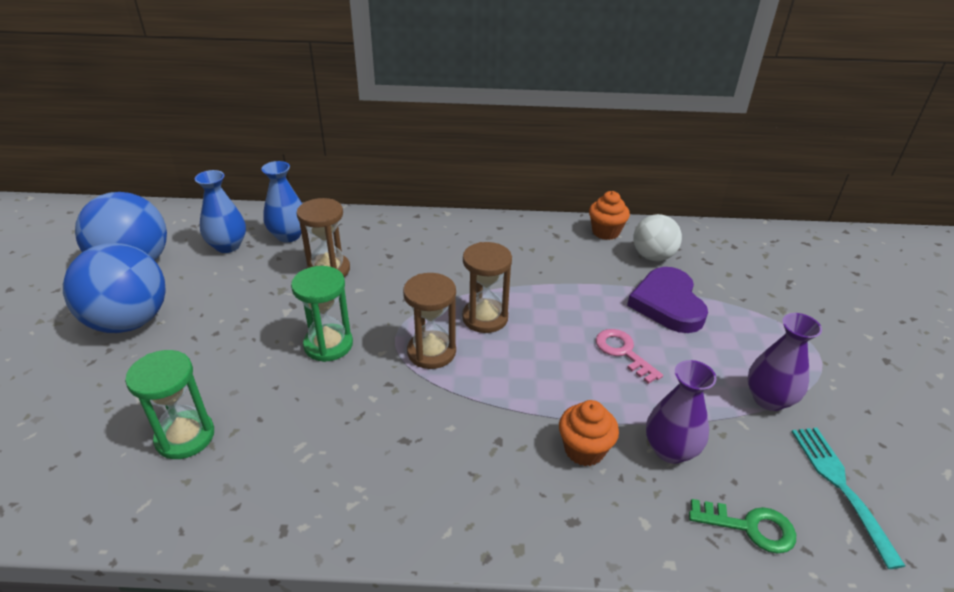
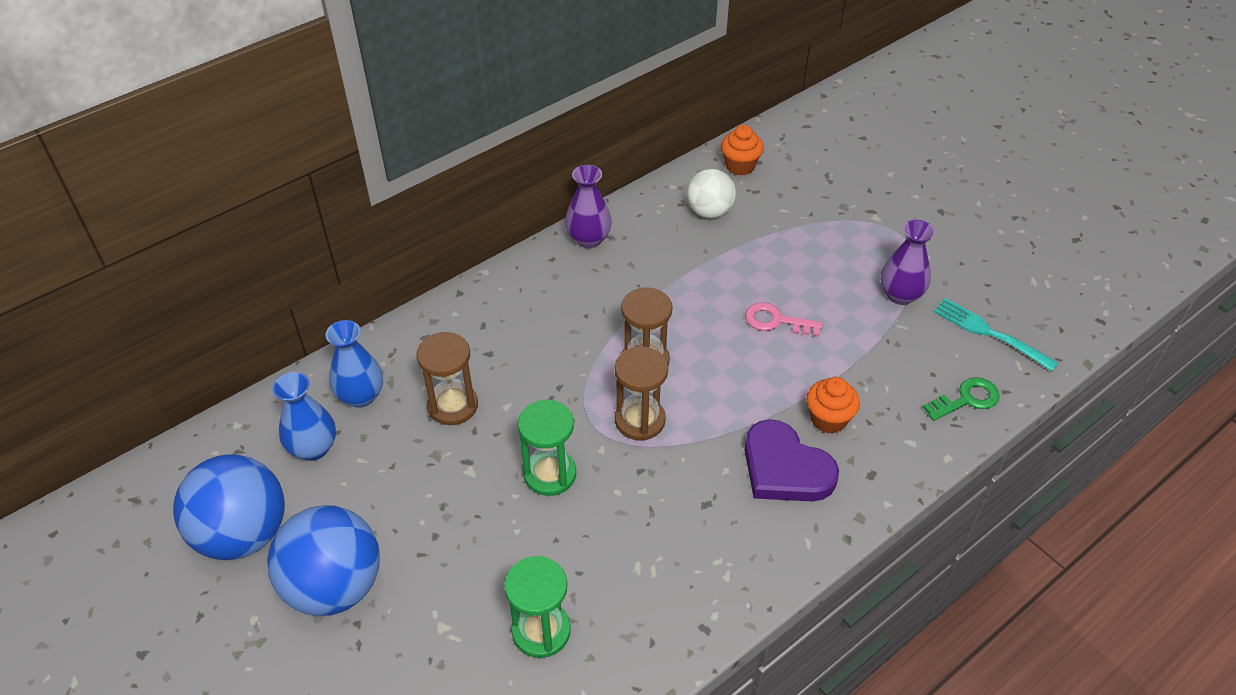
camera: 40 degrees left, 10 degrees up
(605, 232) = (647, 208): orange cupcake -> orange cupcake (740, 166)
(667, 304) = (764, 254): purple heart -> purple heart (785, 468)
(670, 450) = (878, 379): purple vase -> purple vase (588, 239)

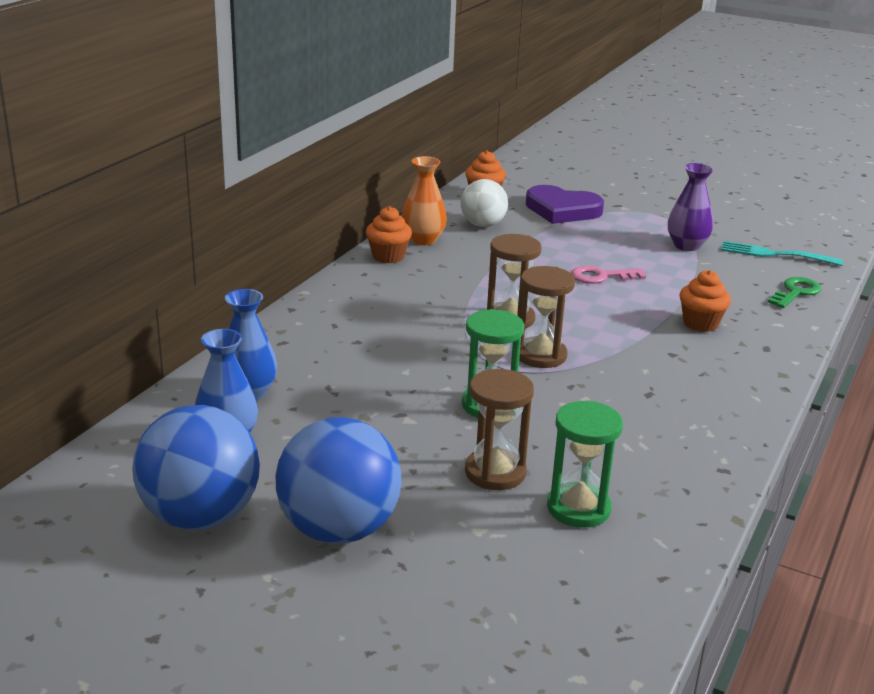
camera: 25 degrees left, 20 degrees down
(453, 405) = (352, 381): brown hourglass -> brown hourglass (495, 472)
(588, 239) = (388, 256): purple vase -> orange cupcake
(636, 222) = (423, 240): none -> orange vase
(785, 468) = (694, 358): purple heart -> purple heart (562, 210)

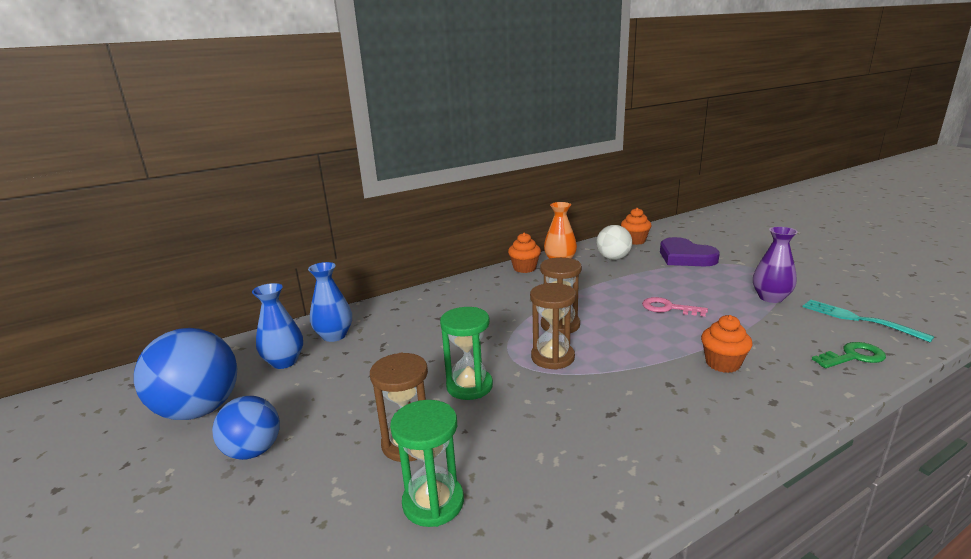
camera: 35 degrees right, 5 degrees down
(338, 530) = (253, 451): blue ball -> blue ball, size x0.61

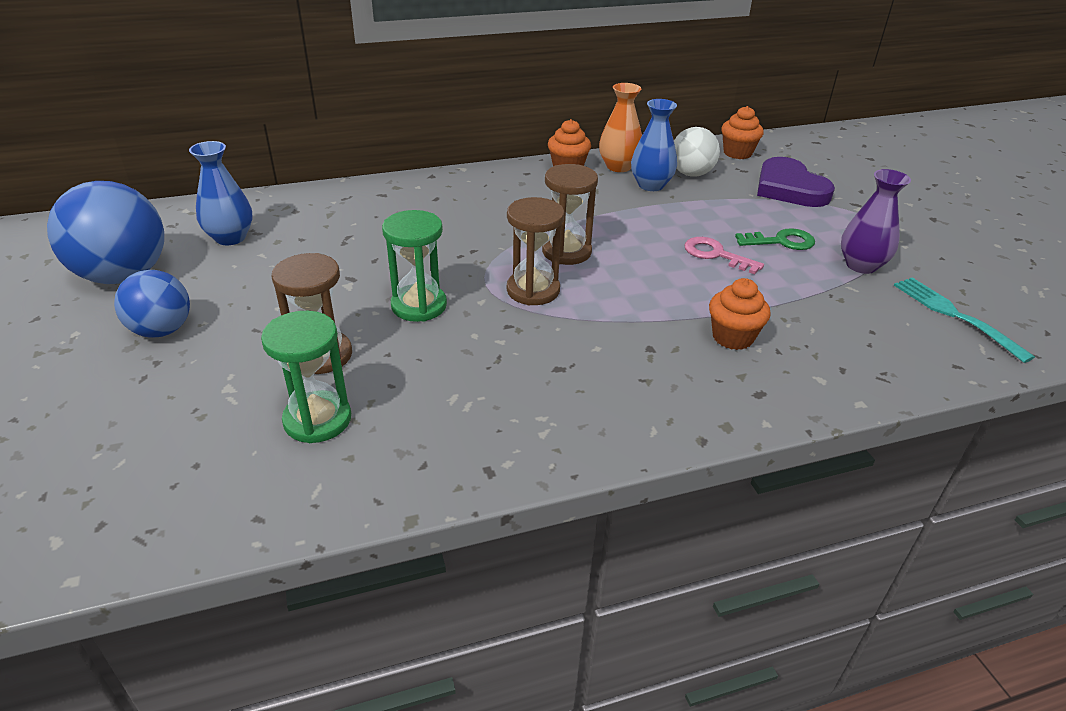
camera: 10 degrees right, 15 degrees up
(334, 336) = (298, 216): blue vase -> blue vase (651, 185)
(853, 356) = (905, 361): green key -> green key (781, 241)

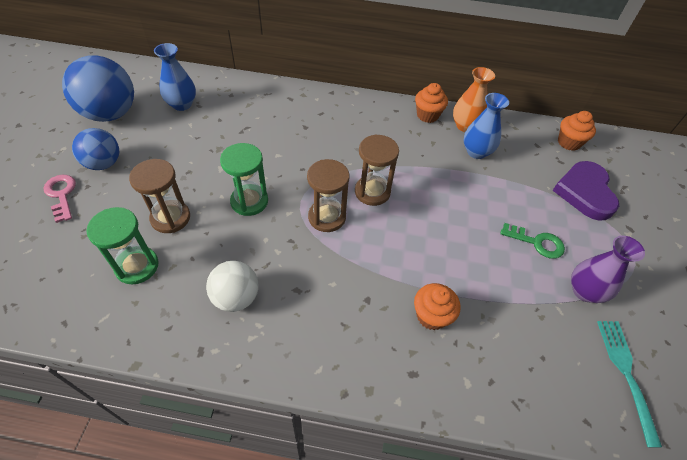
camera: 25 degrees right, 15 degrees up
(691, 174) = (515, 151): white ball -> white ball (236, 297)
(715, 255) = (476, 235): pink key -> pink key (61, 194)

